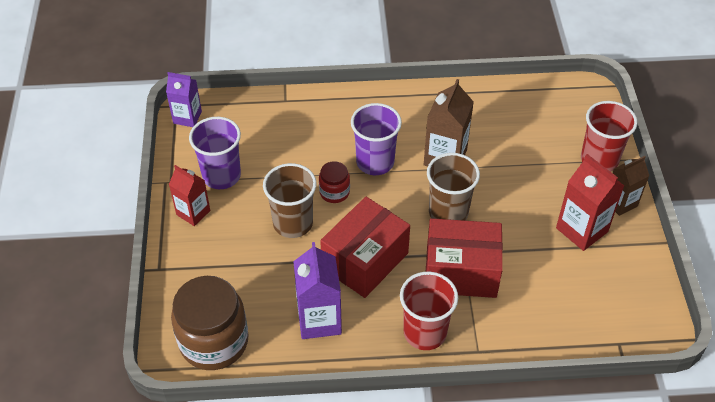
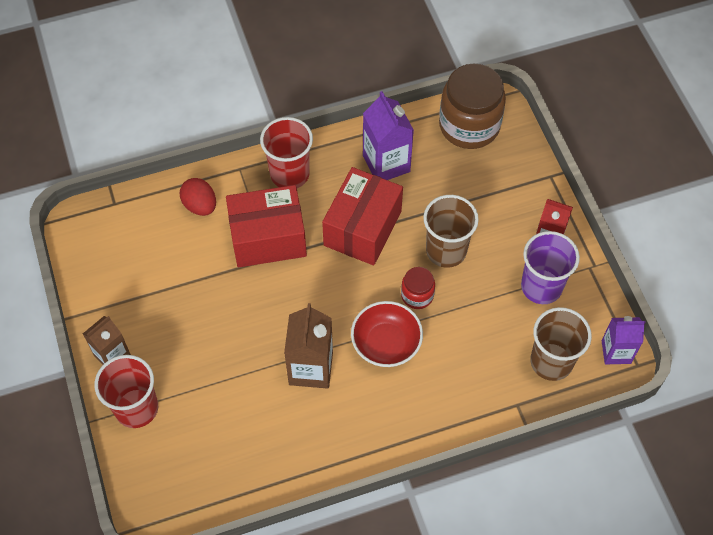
camera: 165 degrees right, 10 degrees up
(375, 162) = (386, 343): purple cup -> red bowl
(448, 212) = (293, 300): brown cup -> brown cup (551, 361)
(526, 320) = (200, 205): none -> red egg
(581, 230) = (153, 312): red carton -> none

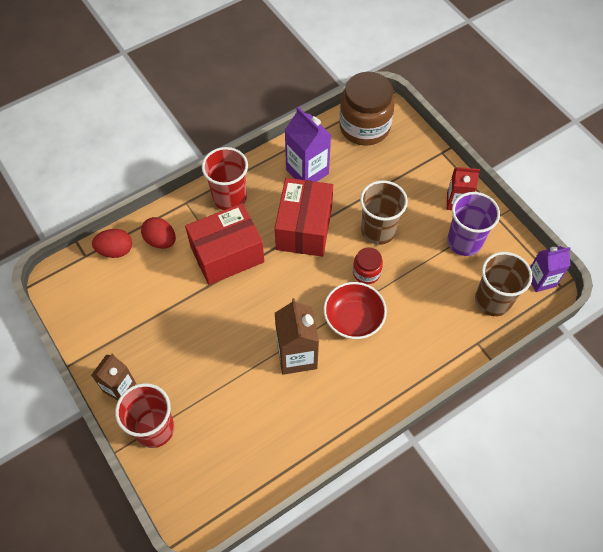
camera: 15 degrees left, 0 degrees up
(148, 205) = (115, 250): none -> red egg

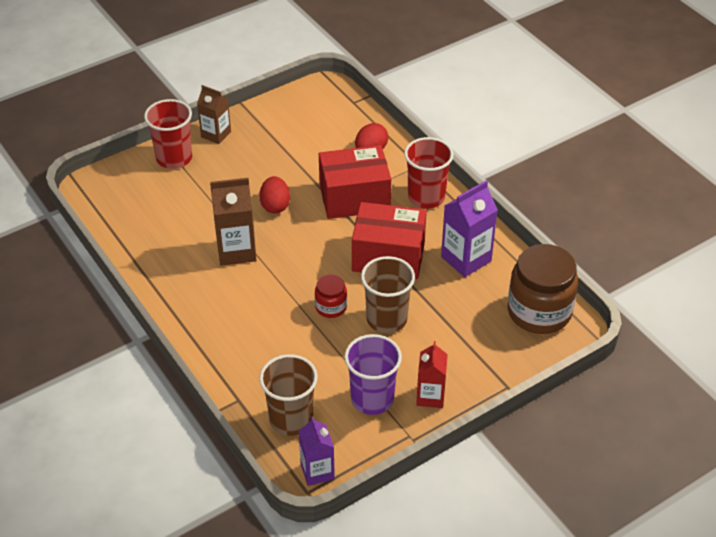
camera: 90 degrees right, 15 degrees down
(115, 250) = (359, 121): red egg -> red egg (275, 206)
(227, 254) = (354, 198): red box -> red box turned 75 degrees counterclockwise
(353, 318) = (275, 295): red bowl -> none

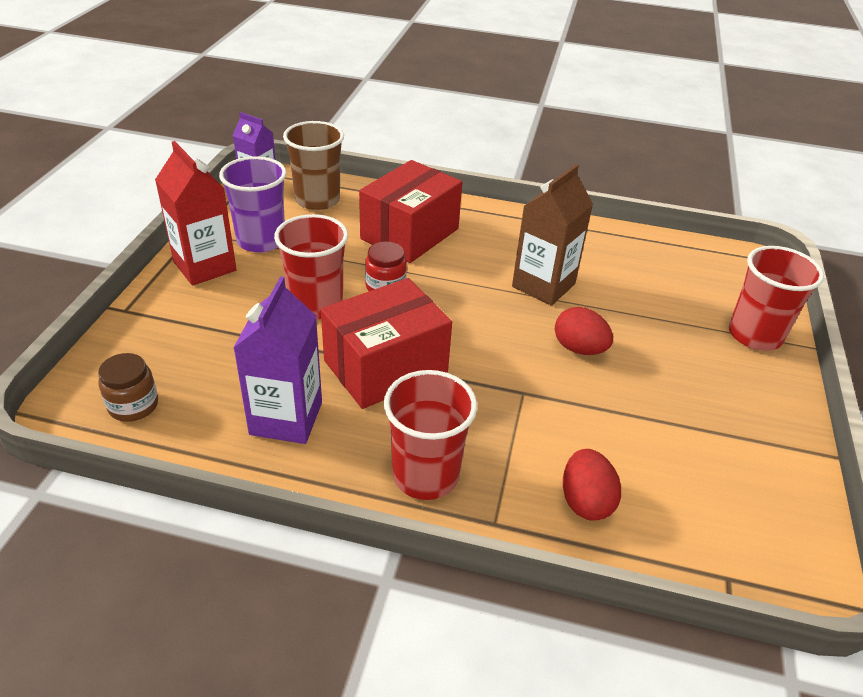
camera: 135 degrees right, 5 degrees down
(216, 134) = (775, 390): brown carton -> none
(354, 198) = (511, 413): red box -> red box (409, 234)
(386, 319) = (316, 305): brown cup -> red cup
(430, 396) = (205, 266): red carton -> red carton, size x1.50
(539, 312) = (133, 405): brown jar -> brown jar, size x0.49

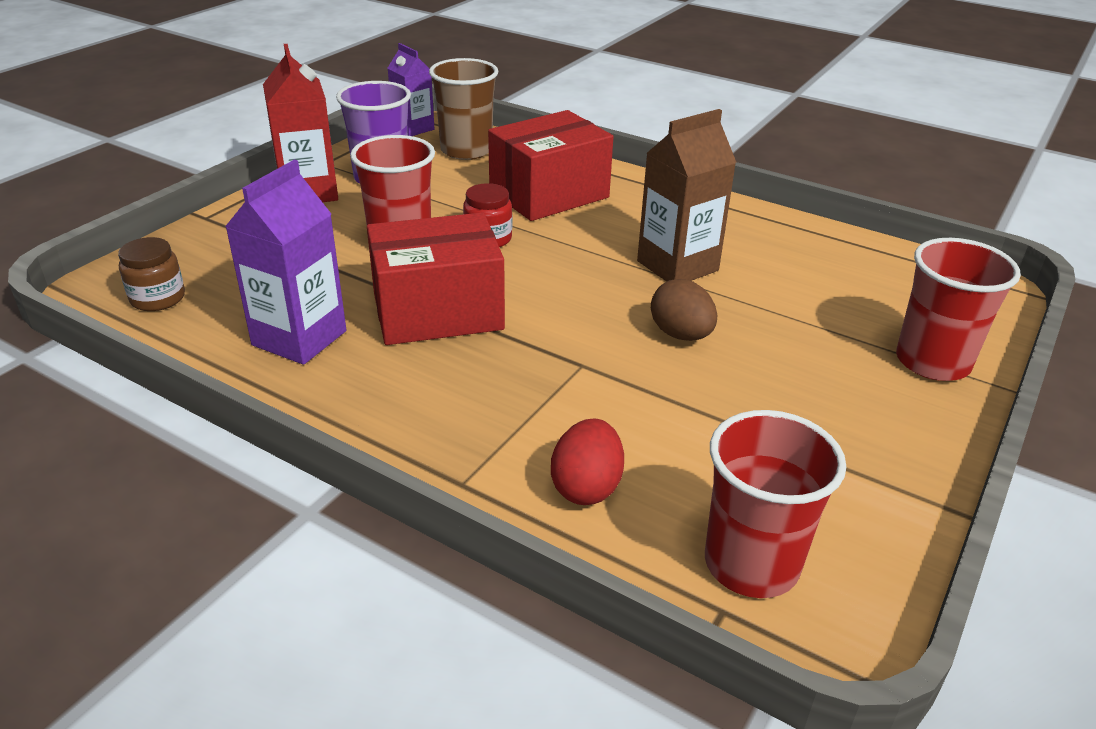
camera: 20 degrees right, 5 degrees down
(425, 475) = (413, 420): red cup -> red cup (751, 564)
(579, 349) = (681, 335): red egg -> brown egg

